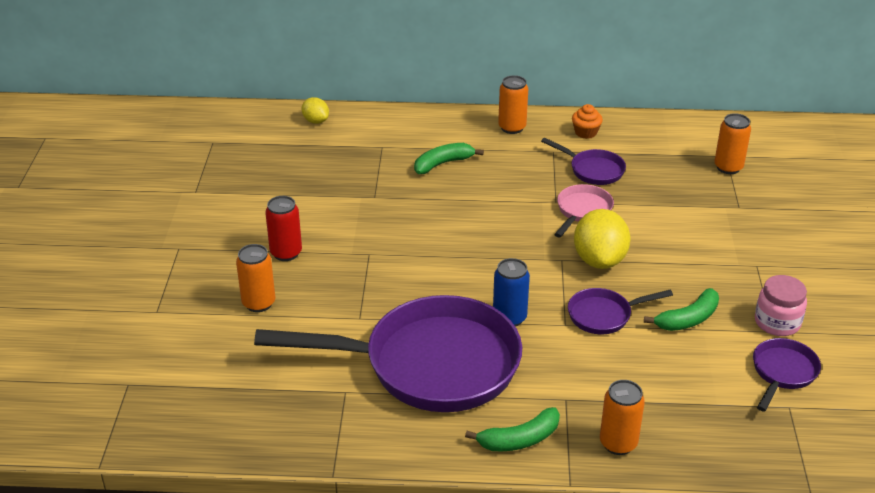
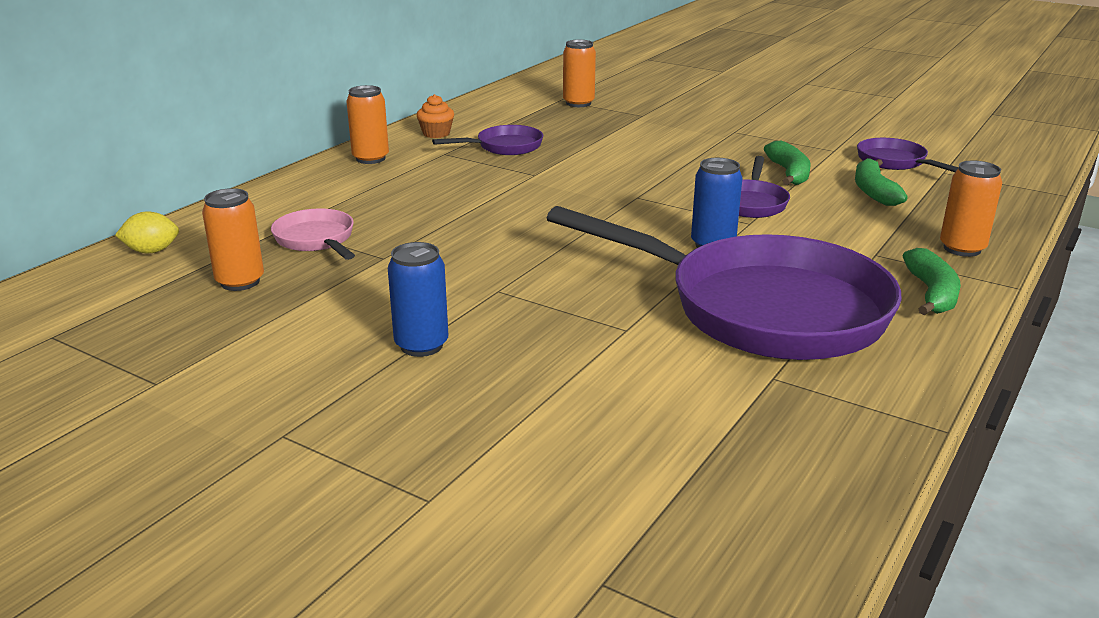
camera: 60 degrees left, 10 degrees down
(259, 303) = (514, 396): orange can -> orange can (240, 282)
(286, 253) = (421, 345): red can -> blue can
(429, 365) = (761, 309): purple pan -> purple pan turned 90 degrees clockwise
(443, 164) = (379, 205): green banana -> green banana (873, 191)
(582, 211) = (567, 168): pink pan -> pink pan (316, 240)
(599, 260) = (658, 182): yellow lemon -> none
(777, 322) = (823, 146): pink jar -> none

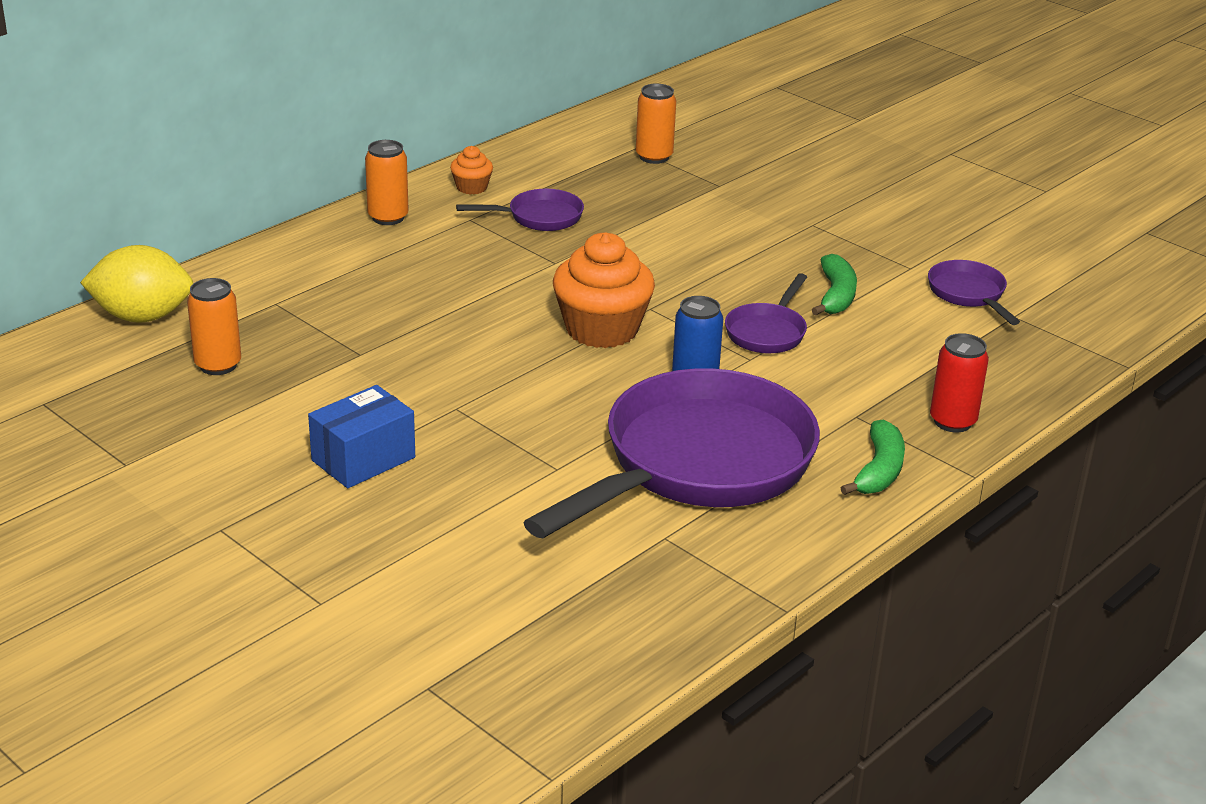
camera: 10 degrees right, 5 degrees up
(152, 251) = (142, 317): yellow lemon -> yellow lemon, size x1.86
(316, 240) = (302, 323): pink pan -> none
(421, 345) = (363, 459): blue can -> blue box
(603, 215) = (602, 329): none -> orange cupcake
(761, 309) = (698, 464): purple pan -> purple pan turned 90 degrees counterclockwise
(873, 191) = (913, 334): green banana -> none
(962, 249) = (952, 421): orange can -> red can

